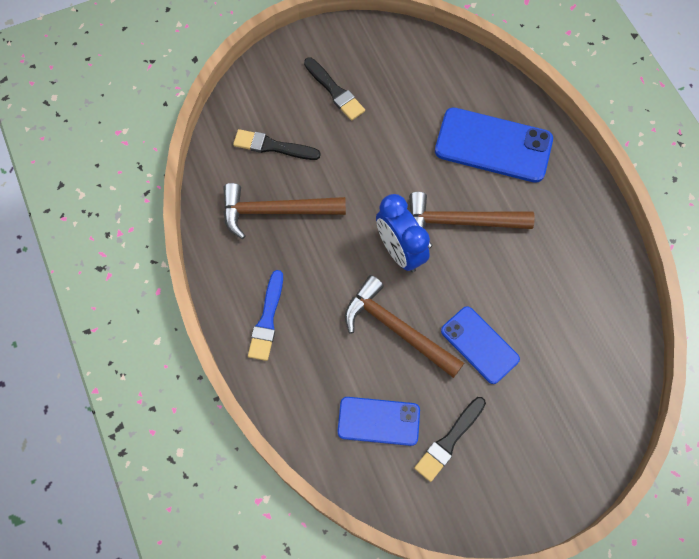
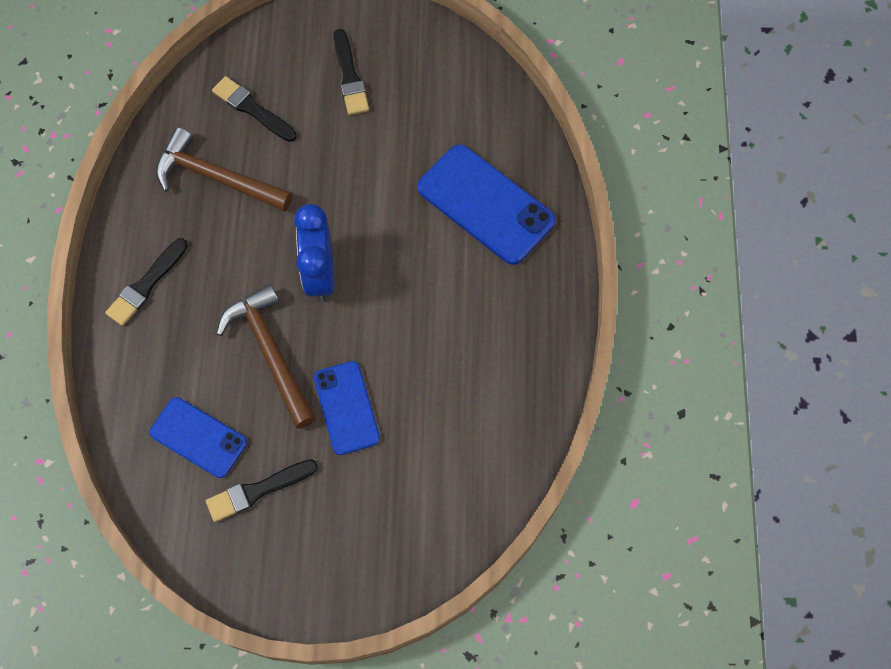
camera: 25 degrees right, 0 degrees up
(267, 319) = (146, 285): blue brush -> black brush
(460, 222) = (401, 271): brown hammer -> none

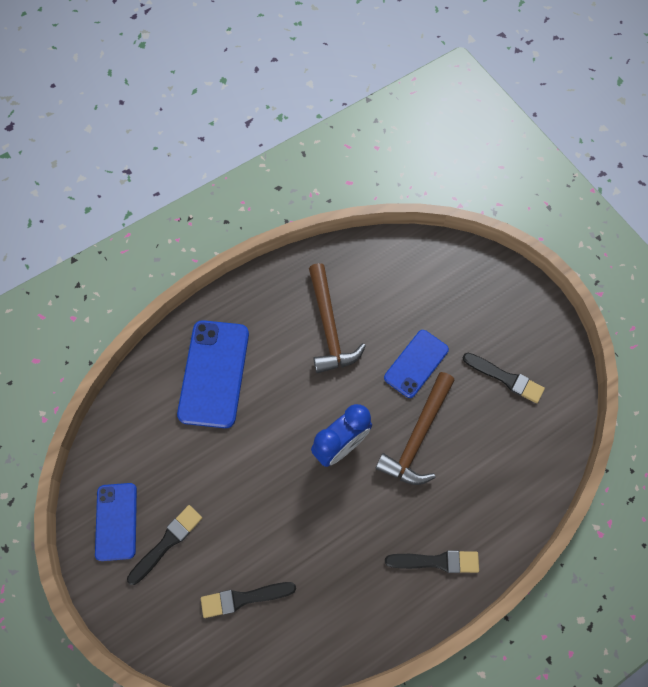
camera: 125 degrees left, 0 degrees up
(198, 437) = (505, 439): blue phone -> blue phone (116, 521)
(217, 177) = (319, 578): brown hammer -> brown hammer (329, 327)
(252, 109) = (244, 598): black brush -> black brush turned 75 degrees clockwise

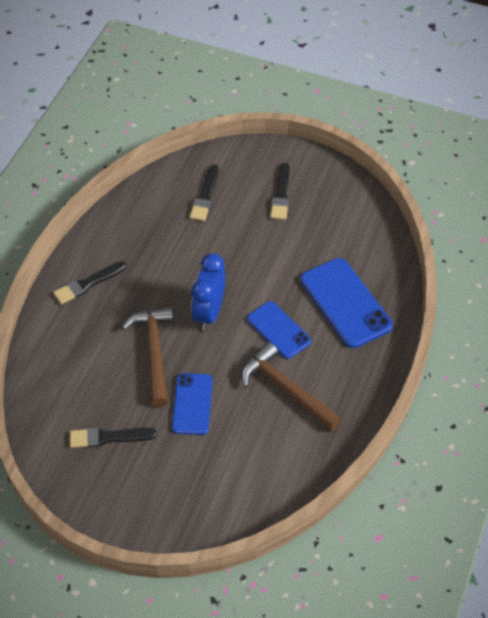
camera: 145 degrees right, 15 degrees down
(116, 521) = (325, 187): blue phone -> blue phone (278, 330)
(244, 598) = (205, 196): black brush -> black brush turned 150 degrees clockwise

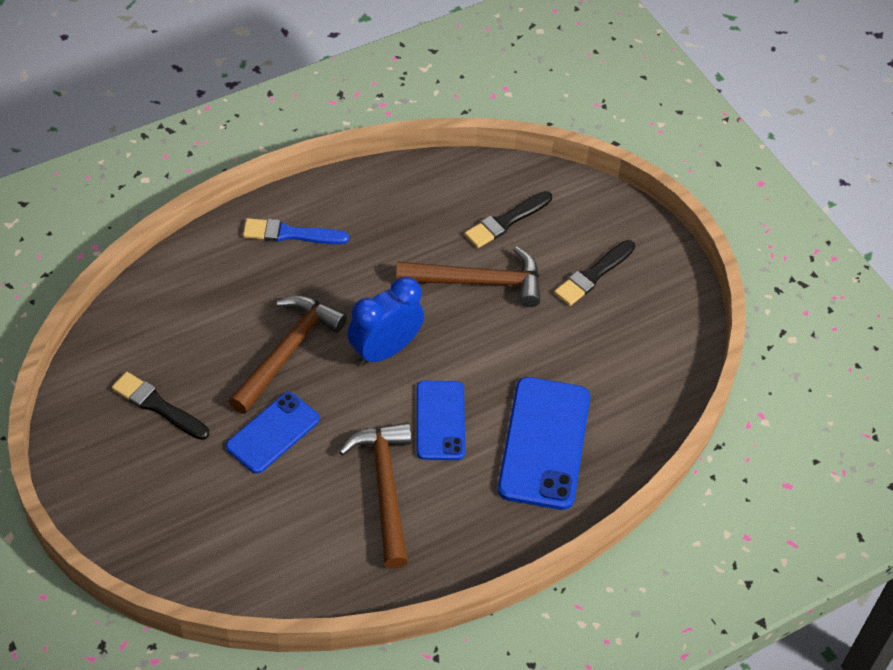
camera: 35 degrees right, 0 degrees up
(87, 284) = (290, 234): black brush -> blue brush
(223, 239) = (478, 282): none -> brown hammer

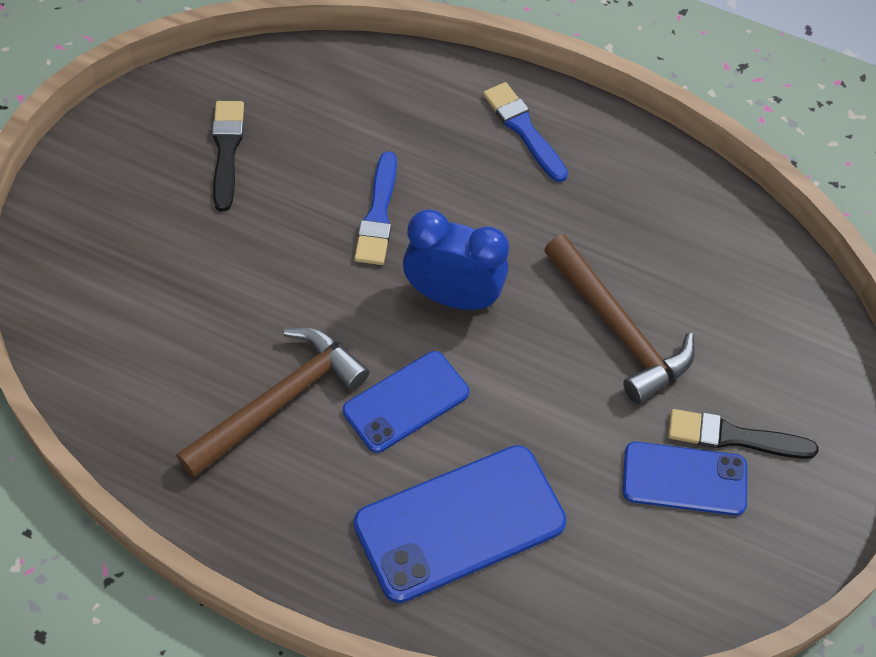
camera: 55 degrees right, 5 degrees up
(273, 433) = (270, 262): blue phone -> blue phone (684, 479)
(287, 351) = (378, 214): brown hammer -> blue brush
(506, 221) = (724, 307): black brush -> none

